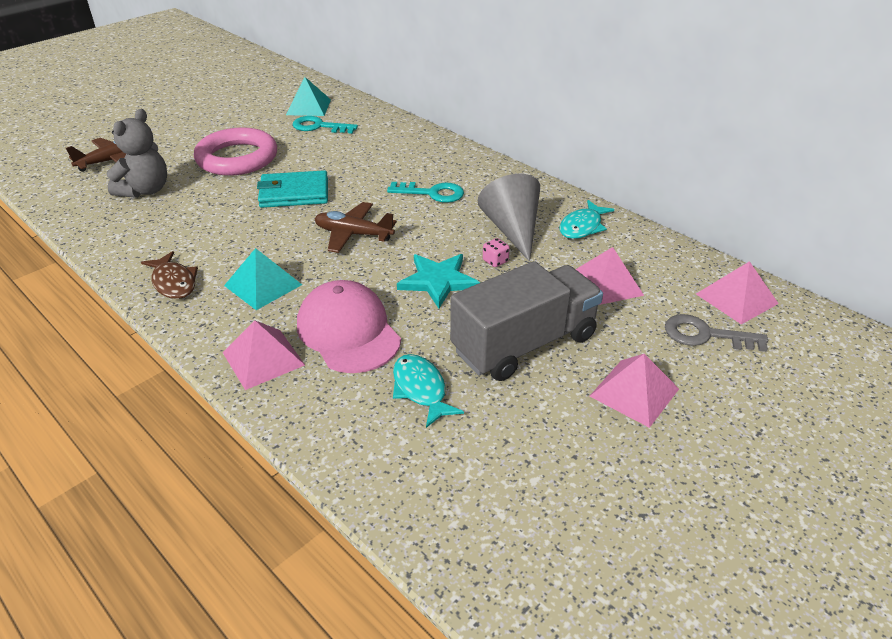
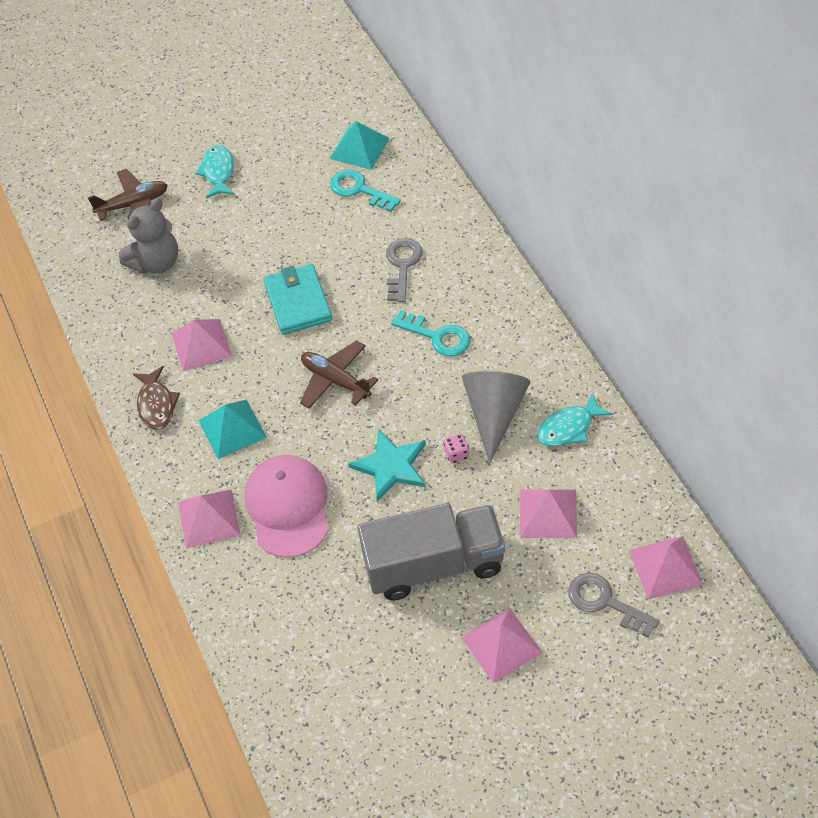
camera: 25 degrees right, 15 degrees up
(209, 234) = (201, 345): none -> pink pyramid
(237, 158) = (257, 229): pink ring -> none
(294, 193) = (298, 302): turquoise wallet -> turquoise wallet turned 60 degrees clockwise
(378, 160) = (402, 266): none -> grey key
(421, 389) = (324, 589): turquoise fish -> turquoise fish (218, 172)

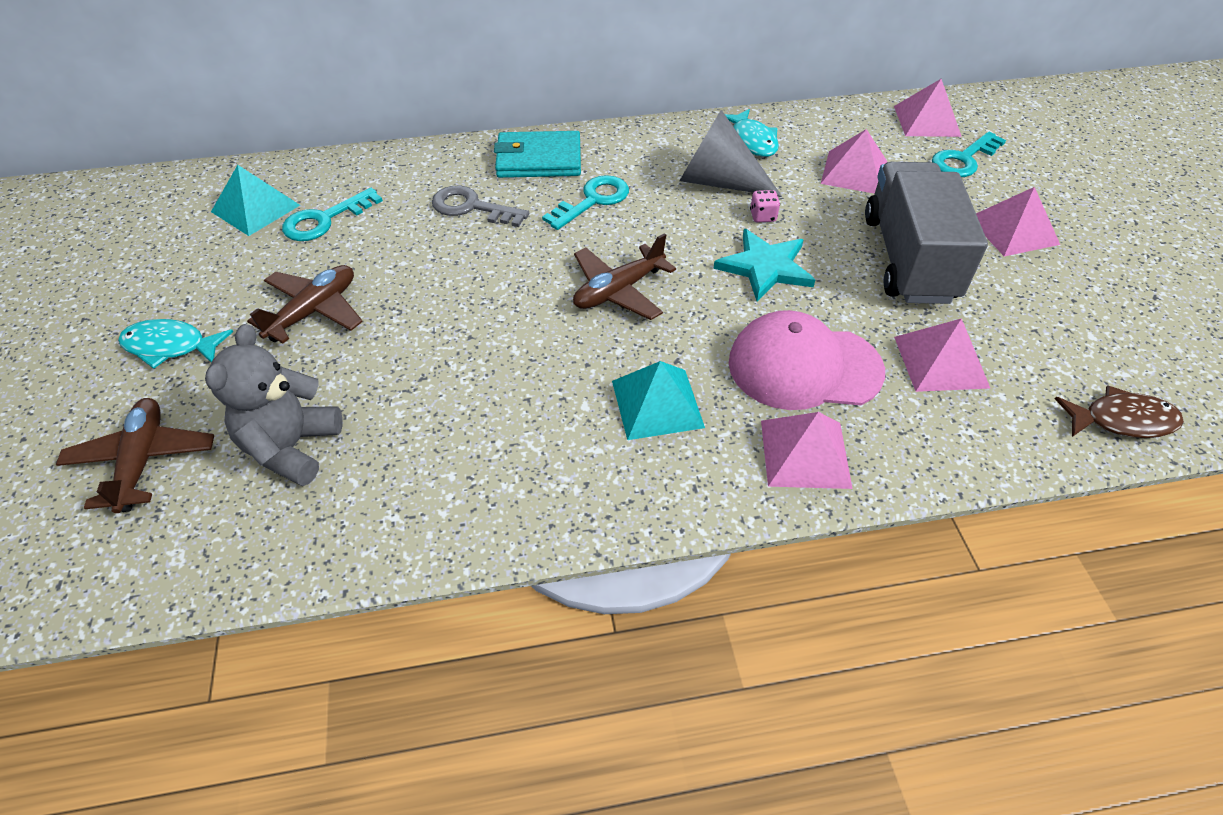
camera: 80 degrees left, 5 degrees down
(156, 262) = (291, 447): grey teddy bear -> grey teddy bear turned 135 degrees counterclockwise
(156, 404) = (577, 487): brown fish -> brown fish (1121, 420)
(201, 345) = (489, 415): pink pyramid -> pink pyramid (941, 361)
(267, 224) = (314, 311): none -> brown plane
(298, 302) = (472, 303): turquoise wallet -> turquoise wallet (538, 159)
(605, 602) = (963, 159): grey key -> turquoise key

